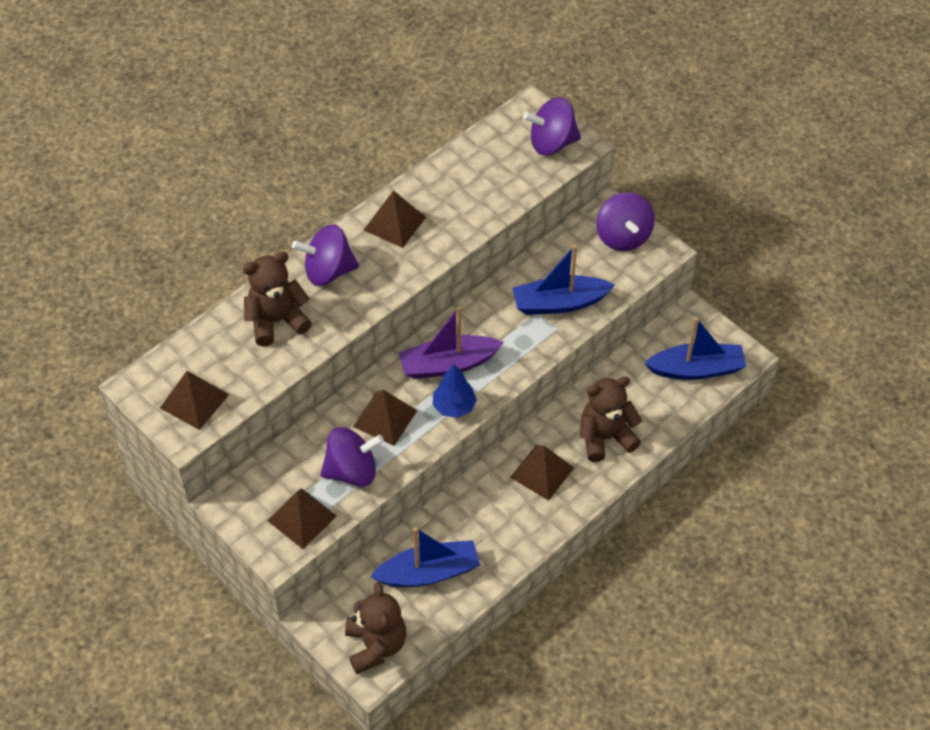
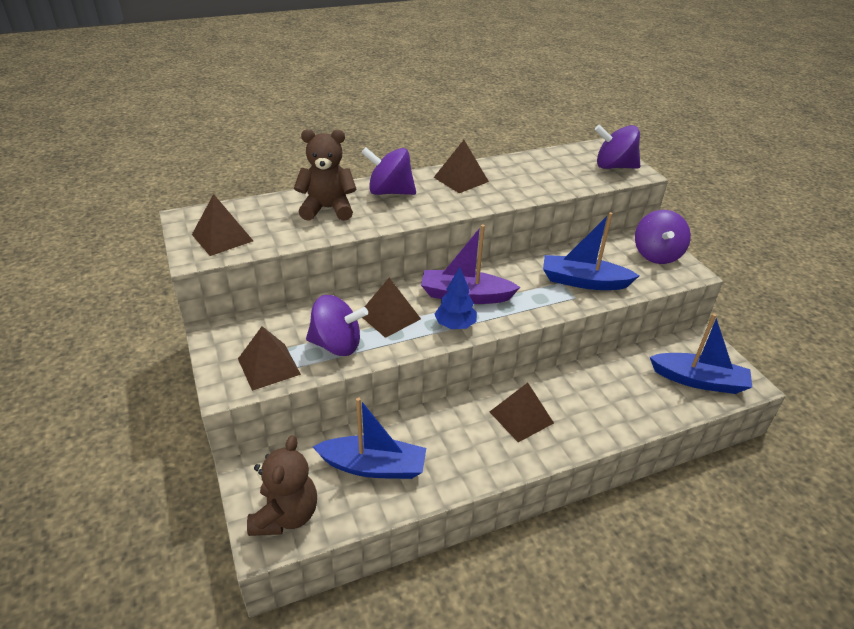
camera: 20 degrees right, 15 degrees down
(605, 437) = (593, 408): brown teddy bear -> none

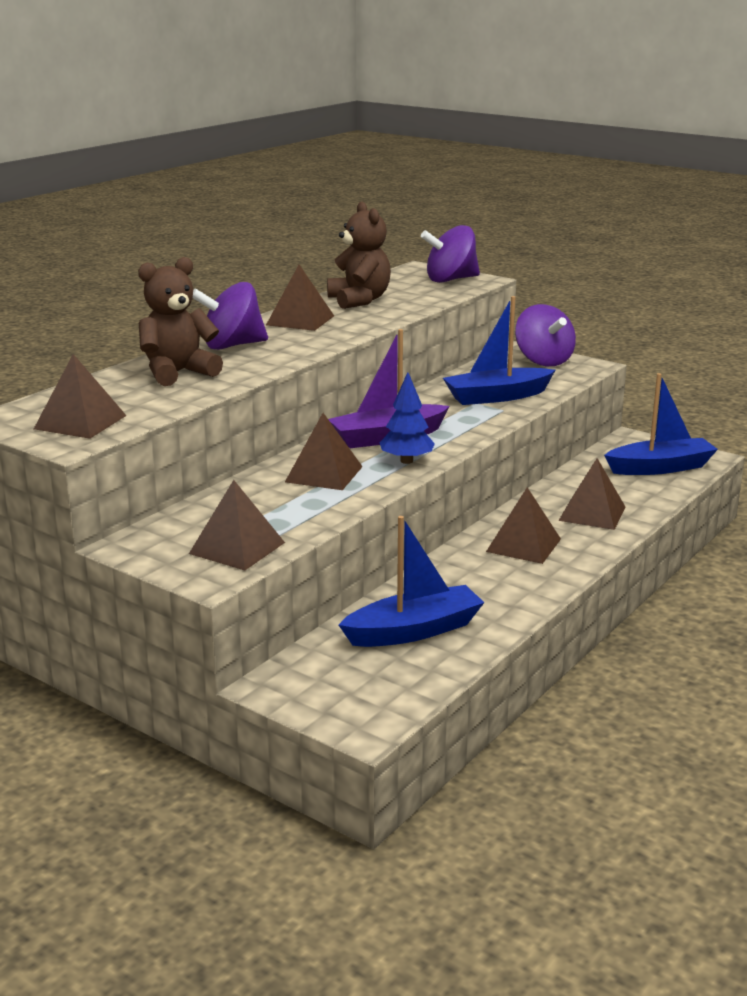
camera: 30 degrees left, 15 degrees down
(285, 515) = (363, 699): brown teddy bear -> brown teddy bear (359, 300)
(337, 345) = (294, 510): purple spinning top -> none
(600, 407) = (592, 513): none -> brown pyramid

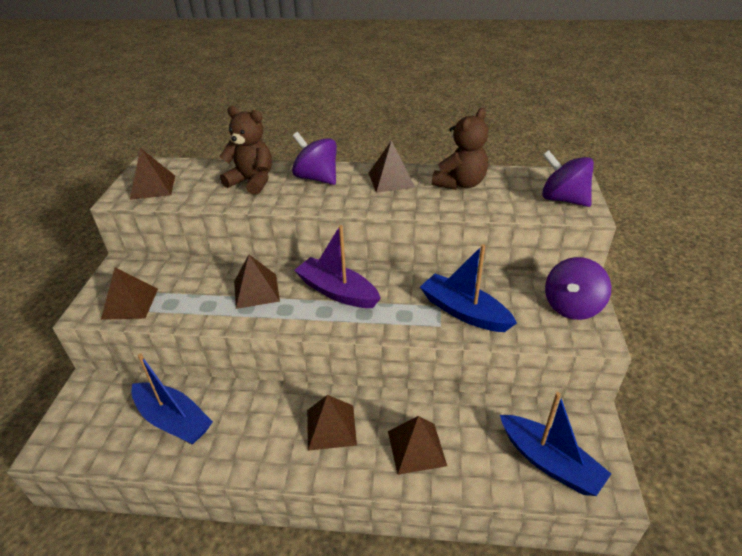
camera: 60 degrees right, 15 degrees up
(406, 461) = (302, 316): blue tree -> none

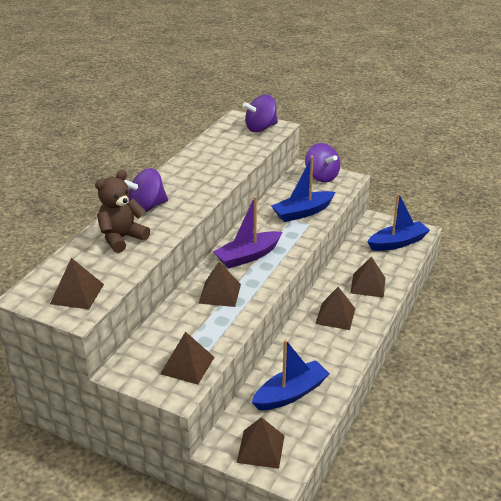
camera: 70 degrees left, 5 degrees down
(391, 180) = (181, 177): brown pyramid -> brown pyramid (261, 448)
(460, 183) = (211, 154): brown teddy bear -> none

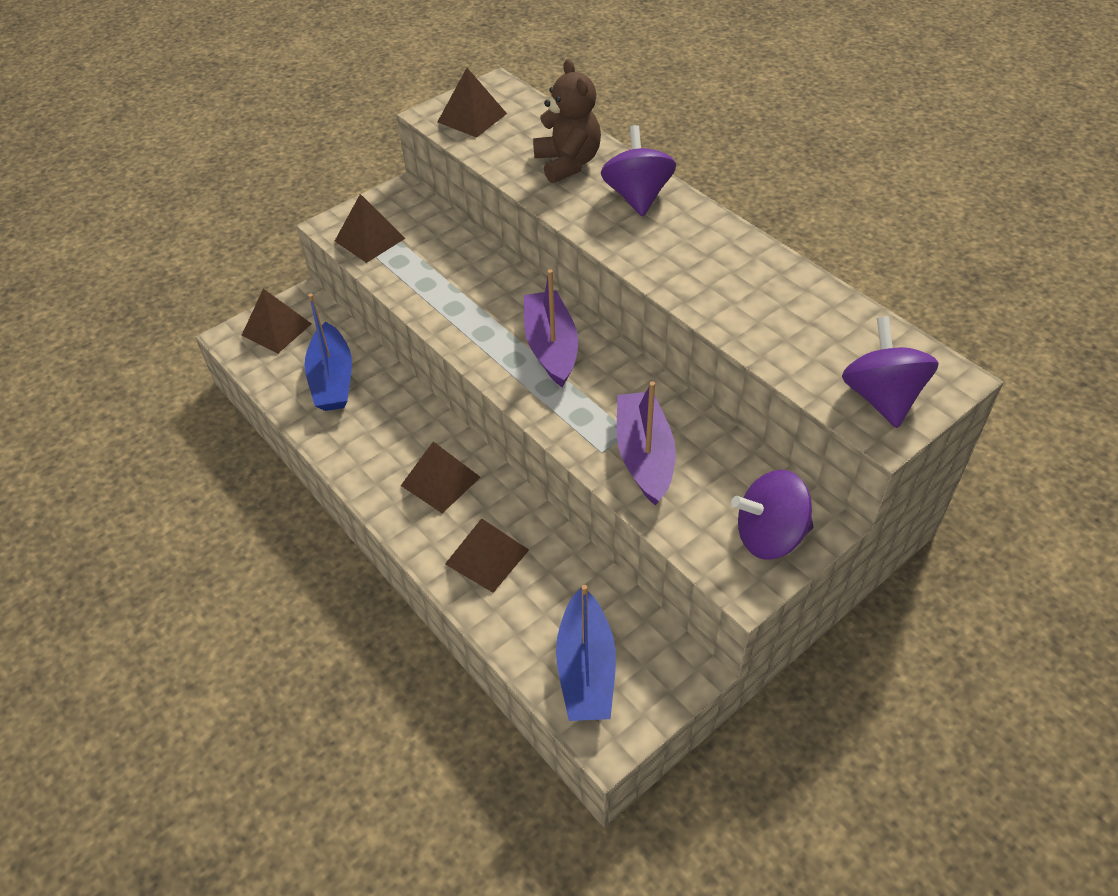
camera: 115 degrees right, 15 degrees up
(220, 293) = (481, 296): brown pyramid -> none
(302, 212) = (644, 455): blue boat -> purple boat

